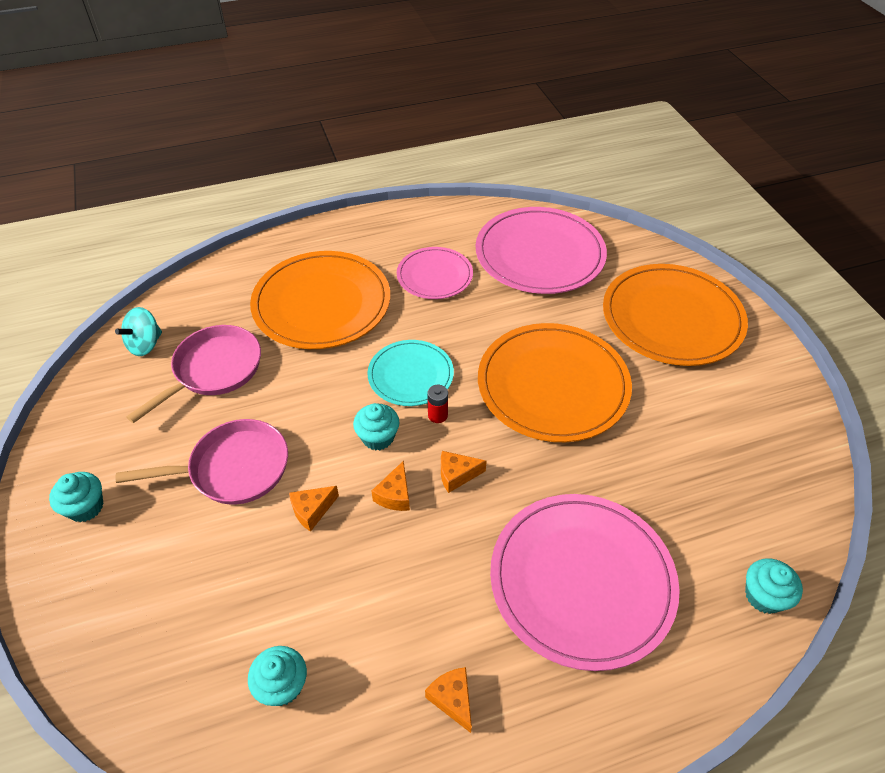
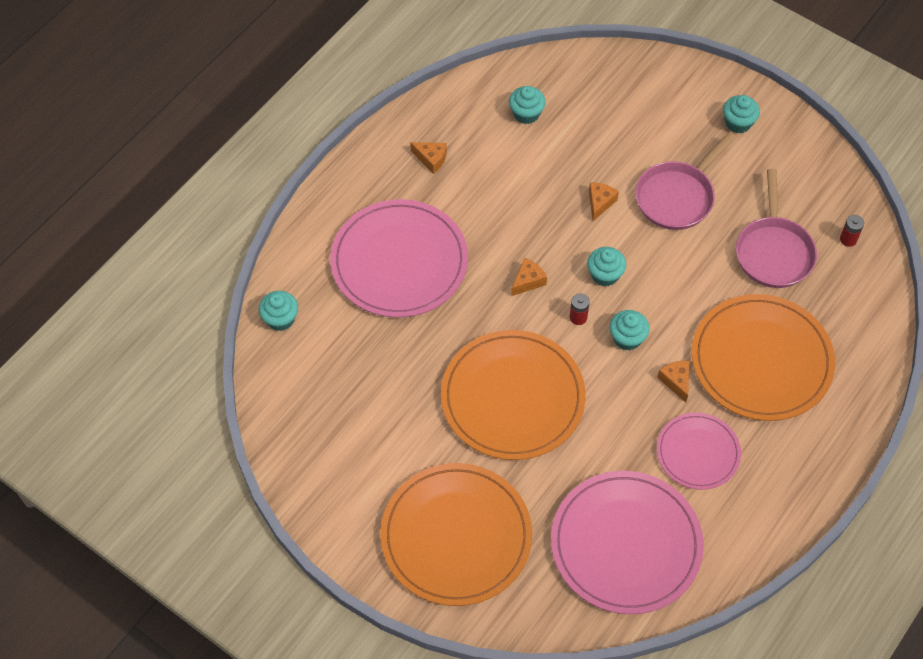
camera: 145 degrees right, 10 degrees up
(145, 344) = (848, 239): turquoise spinning top -> red battery
(395, 495) = (557, 243): orange cheese -> orange cheese (676, 381)
(410, 375) = (627, 338): turquoise plate -> turquoise cupcake

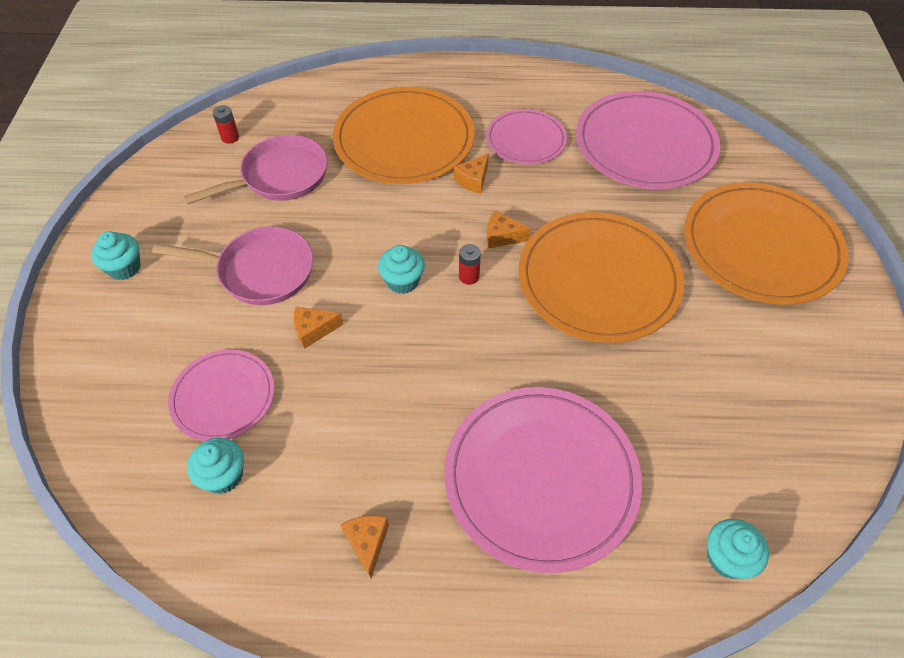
camera: 125 degrees left, 5 degrees down
(528, 281) = (462, 339): orange cheese -> orange cheese (502, 236)
(582, 135) = (223, 397): none -> pink plate
(627, 338) = (459, 231): turquoise cupcake -> none

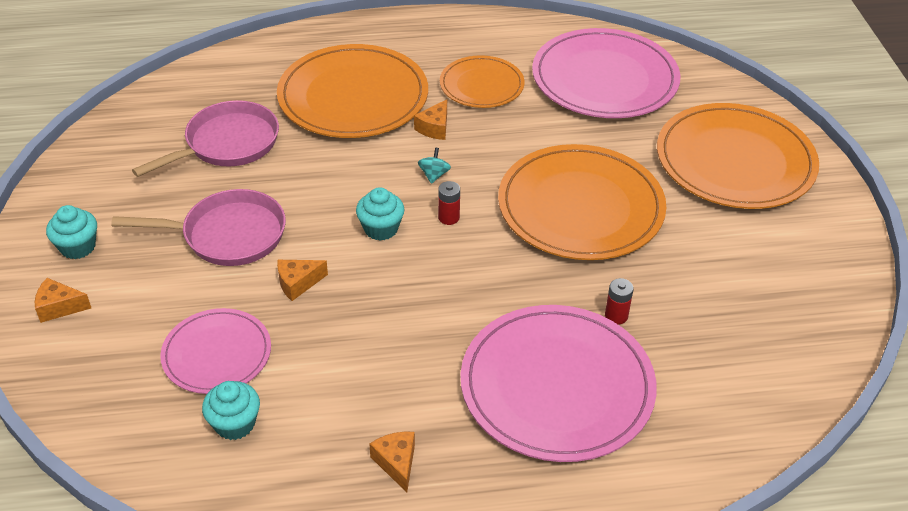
camera: 10 degrees left, 10 degrees down
(230, 137) = (163, 111): red battery -> red battery (616, 316)
(463, 229) = (434, 175): none -> turquoise spinning top
(502, 236) = (475, 177): orange cheese -> orange cheese (59, 307)
(526, 140) = (481, 85): pink plate -> orange plate
(727, 558) = (746, 430): turquoise cupcake -> none

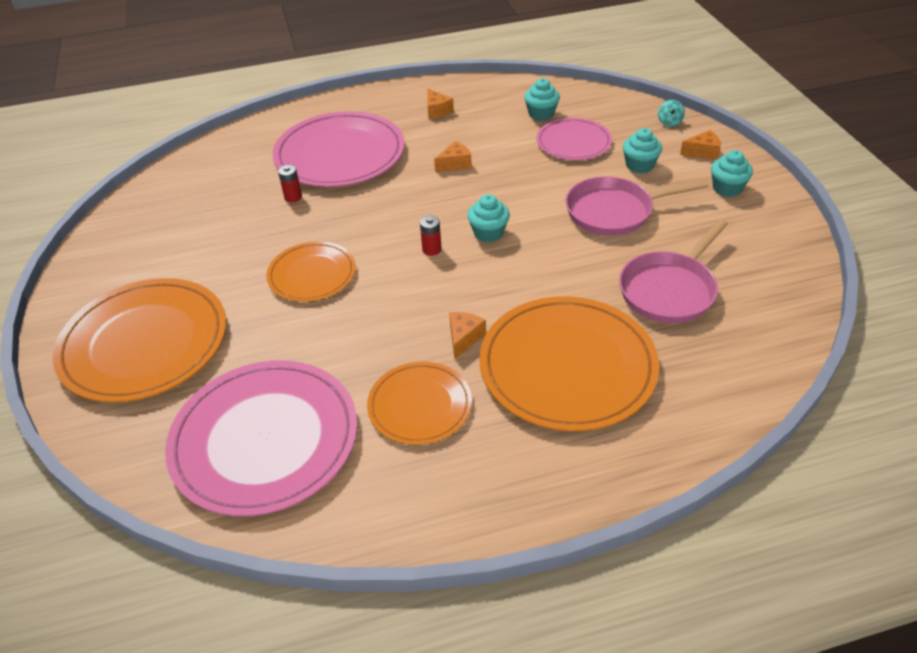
camera: 175 degrees right, 0 degrees up
(155, 298) = (639, 165): none -> turquoise cupcake
(298, 283) = (539, 187): orange cheese -> orange cheese (455, 164)
(434, 175) = (453, 286): turquoise spinning top -> turquoise spinning top (669, 122)
(580, 207) = (312, 274): orange plate -> orange plate, size x0.57

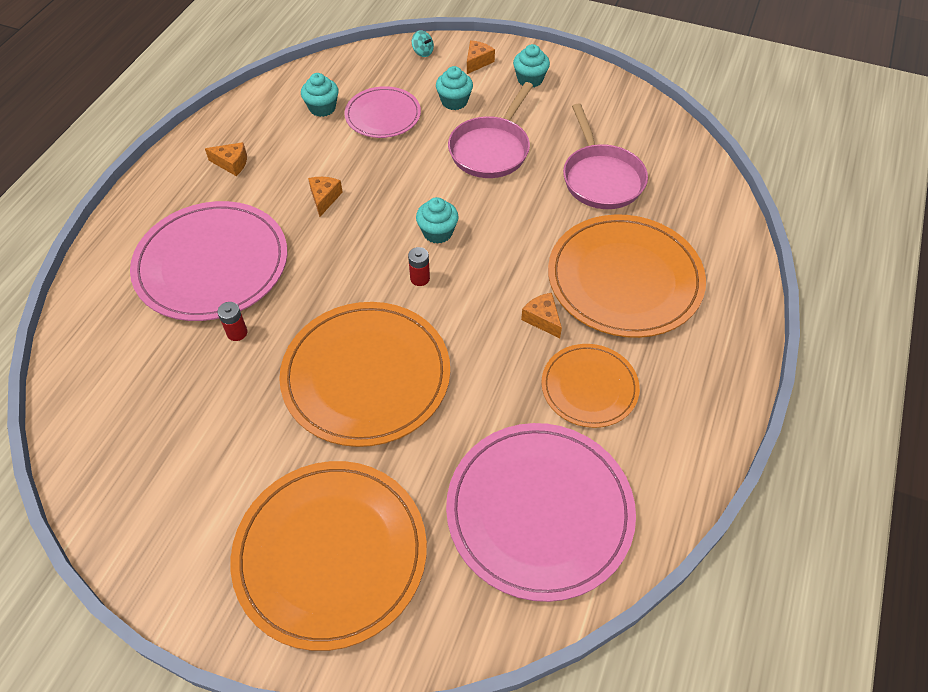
camera: 55 degrees left, 10 degrees up
(312, 274) = (366, 376): orange plate -> orange plate, size x1.75

